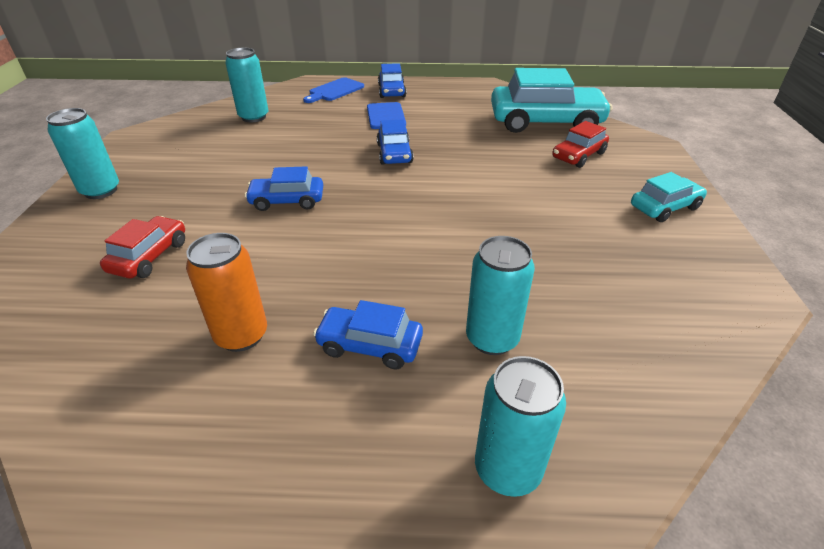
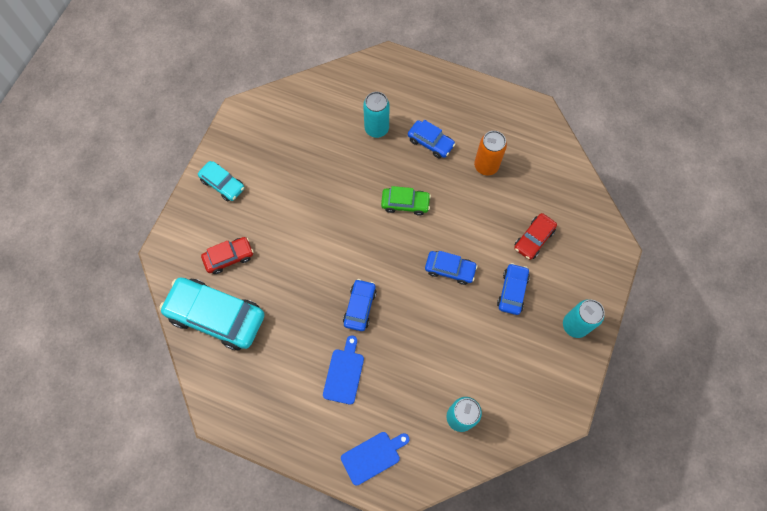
camera: 160 degrees left, 30 degrees up
(380, 248) = (405, 203): none -> green car
(392, 91) = (317, 434): blue car -> blue car (512, 291)
(507, 469) = (399, 78): turquoise can -> none
(664, 207) = (223, 184): turquoise car -> turquoise car turned 135 degrees counterclockwise

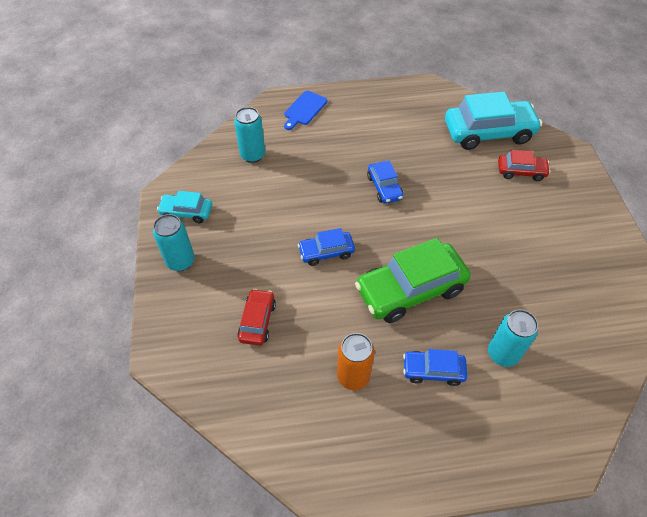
camera: 150 degrees right, 15 degrees down
(223, 184) = (588, 221): turquoise car -> turquoise car (186, 212)
(229, 257) = (521, 171): red car -> red car turned 120 degrees counterclockwise
(344, 373) = (361, 142): blue cutting board -> none
(405, 203) = (410, 289): green car -> green car, size x1.92
(512, 291) = (255, 262): blue car -> none

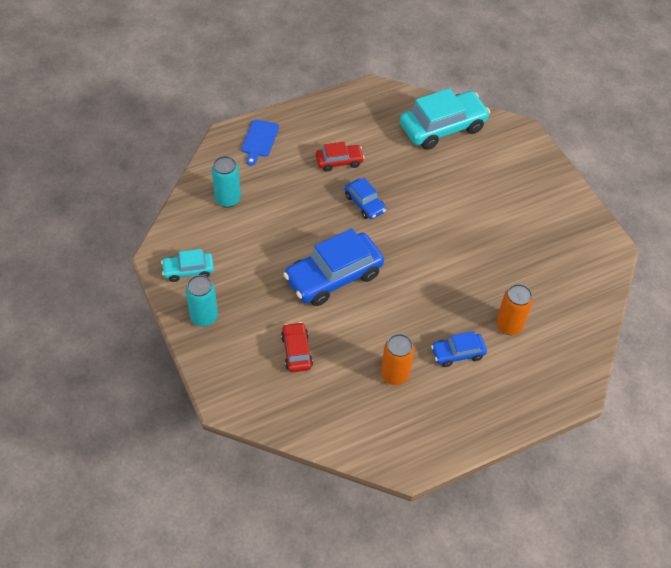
camera: 20 degrees left, 0 degrees up
(326, 252) = (333, 276): blue car -> blue car, size x1.92
(410, 289) = (418, 291): green car -> none
(502, 354) = (509, 325): turquoise can -> orange can
(521, 171) = (482, 160): red car -> red car (339, 161)

